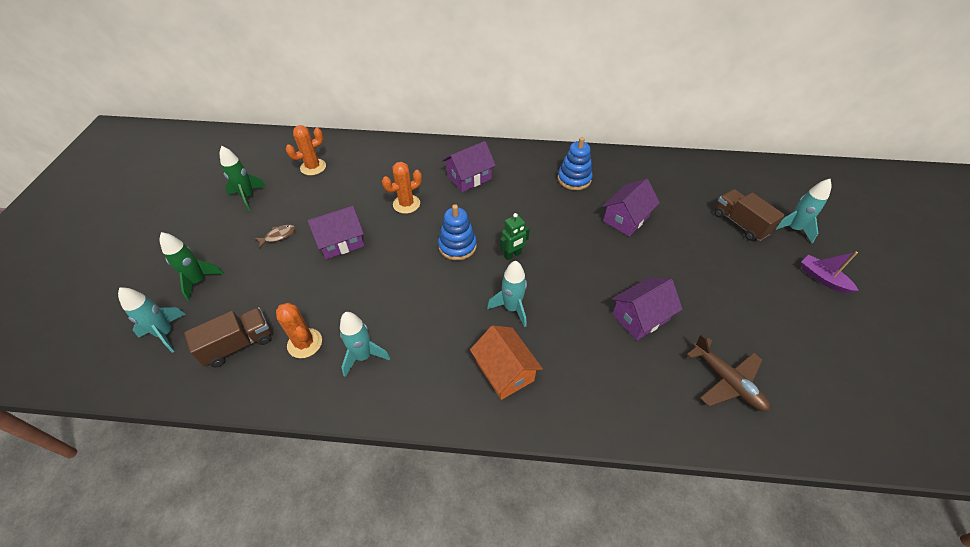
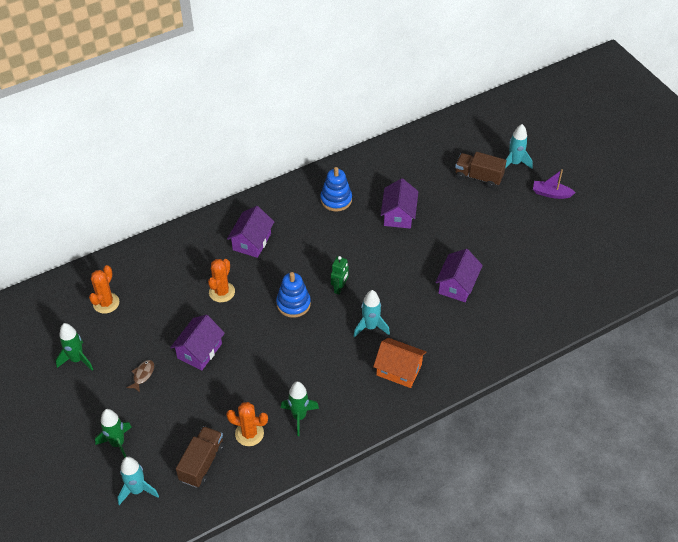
camera: 35 degrees left, 0 degrees up
(363, 356) = (299, 416): turquoise rocket -> green rocket
(727, 381) = (532, 297): brown plane -> none

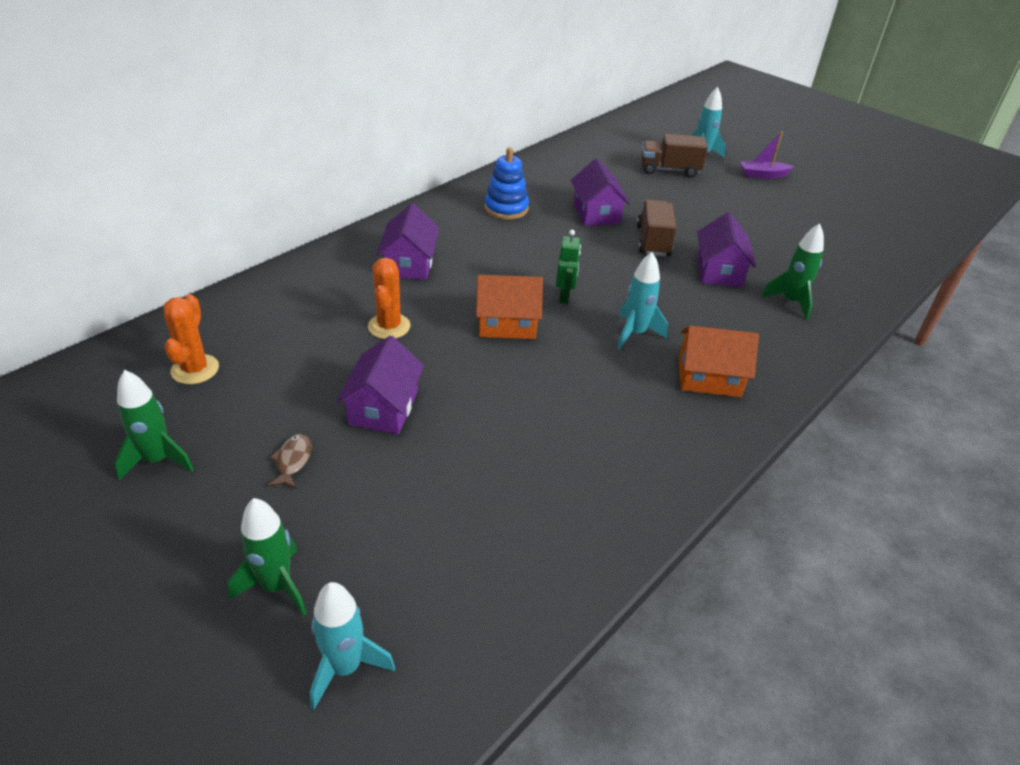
camera: 20 degrees left, 10 degrees down
(202, 463) = (459, 583): brown truck -> brown truck (653, 241)
(249, 433) = (524, 513): orange cactus -> none
(293, 304) = (507, 324): blue stacking toy -> orange house
(299, 416) = (595, 470): green rocket -> green rocket (790, 302)

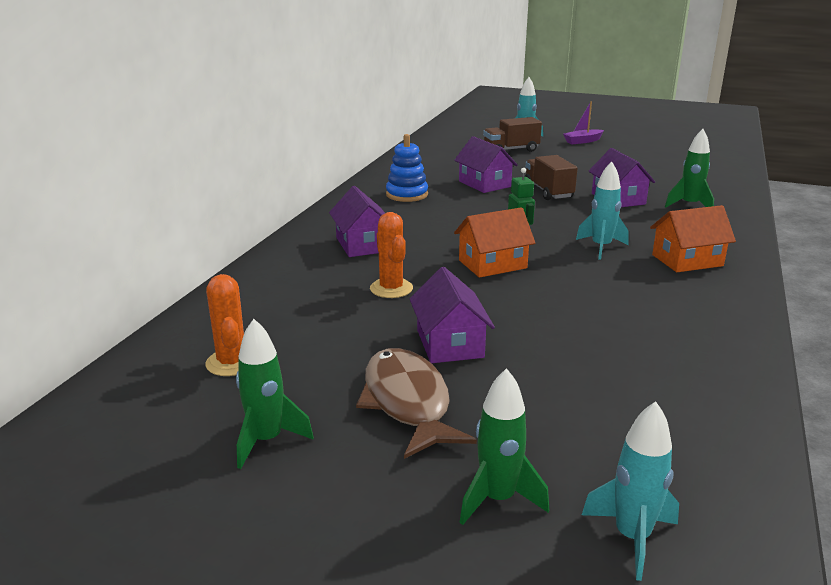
camera: 20 degrees left, 15 degrees down
(292, 461) = (407, 403): brown fish -> brown fish, size x2.26

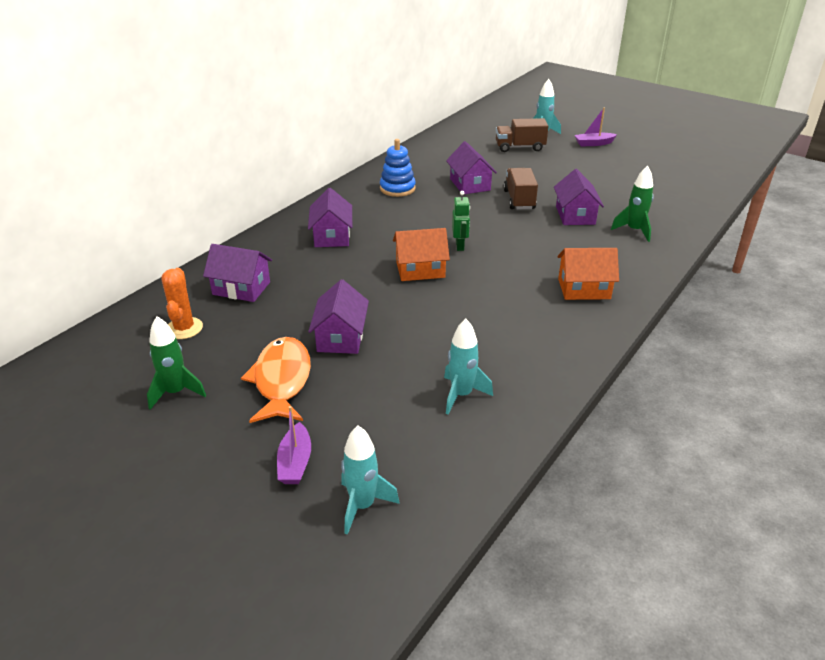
camera: 15 degrees right, 10 degrees up
(283, 309) = (241, 288): none -> purple house
(391, 288) = (328, 282): orange cactus -> none
(407, 403) = (281, 381): brown fish -> orange fish
(498, 499) = (295, 462): green rocket -> purple boat
(601, 247) = (520, 265): turquoise rocket -> turquoise rocket (461, 395)

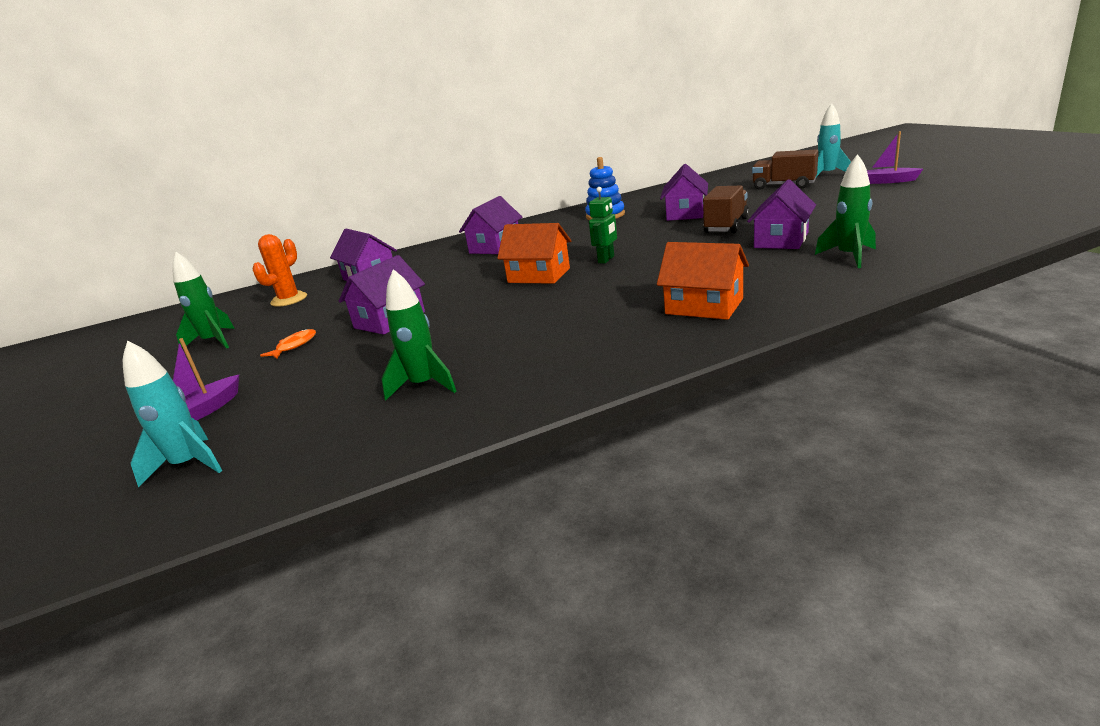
camera: 35 degrees right, 10 degrees down
(281, 381) = (294, 346): orange fish -> orange fish, size x0.44
(461, 395) = (424, 386): turquoise rocket -> green rocket

